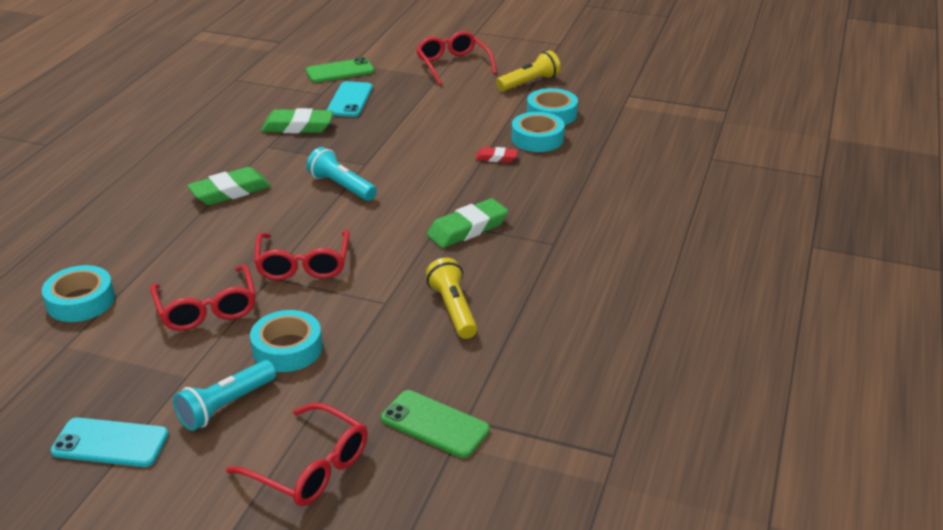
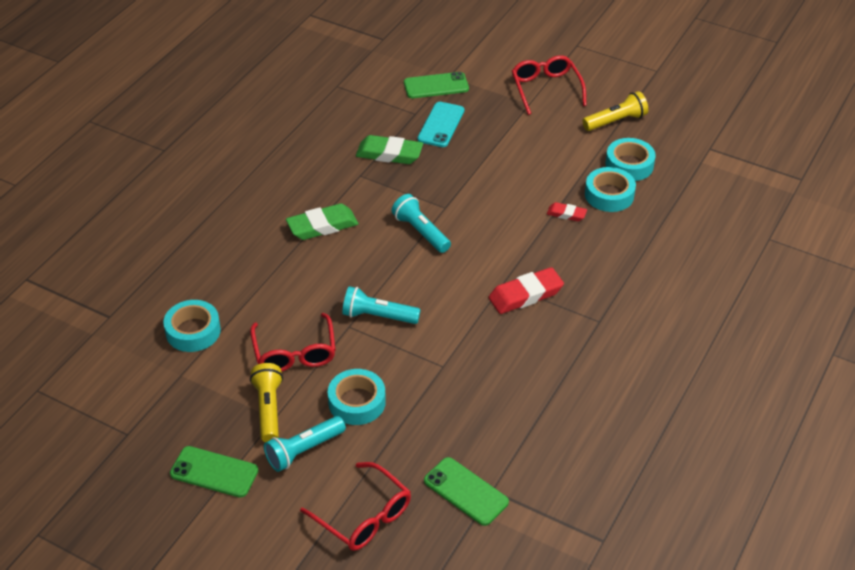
camera: 10 degrees right, 10 degrees up
(110, 443) = (214, 472): turquoise phone -> green phone
(303, 264) = (378, 316): red glasses -> turquoise flashlight
(453, 309) = (498, 381): yellow flashlight -> yellow flashlight (268, 409)
(467, 229) = (525, 295): green eraser -> red eraser

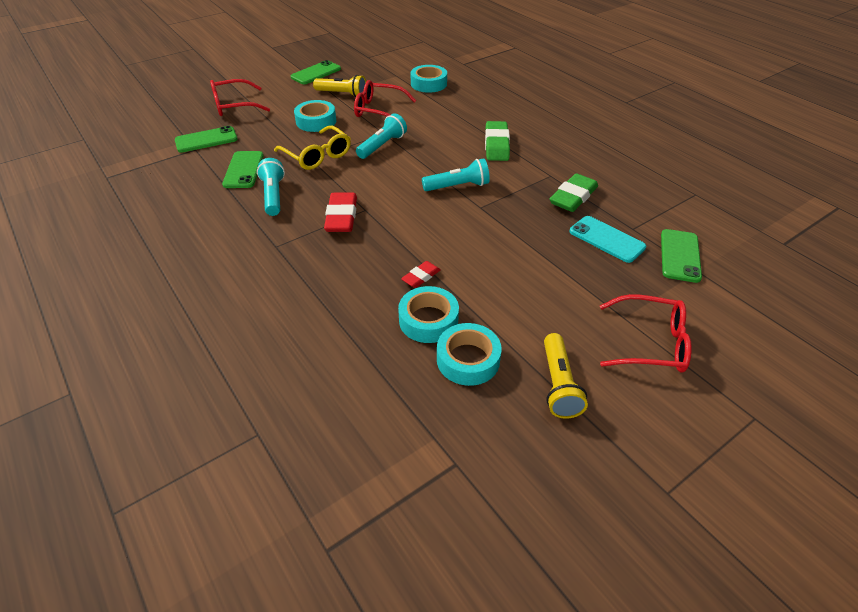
camera: 115 degrees right, 0 degrees up
(304, 450) = (300, 98): turquoise flashlight -> turquoise flashlight (273, 196)
(433, 363) = (317, 155): none -> yellow glasses
(502, 415) = (243, 170): none -> green phone

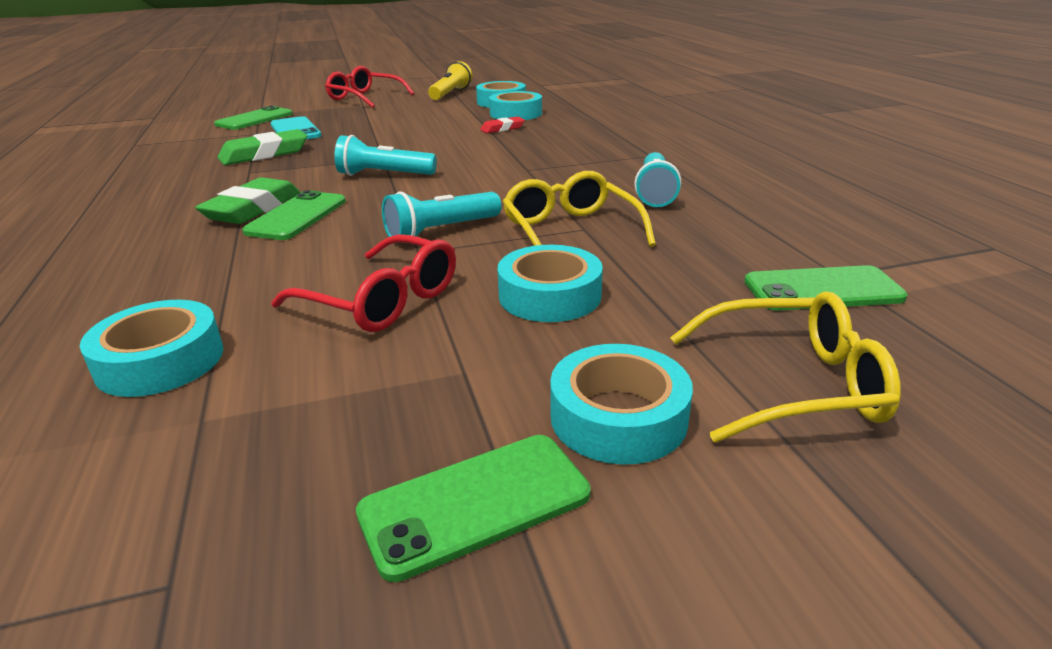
camera: 160 degrees left, 15 degrees down
(234, 105) = (792, 384): red glasses -> yellow glasses
(243, 170) = (712, 227): green phone -> green phone (297, 216)
(285, 91) = (618, 417): none -> turquoise tape
(341, 217) = (561, 166): red eraser -> none
(342, 94) = (438, 368): yellow flashlight -> none

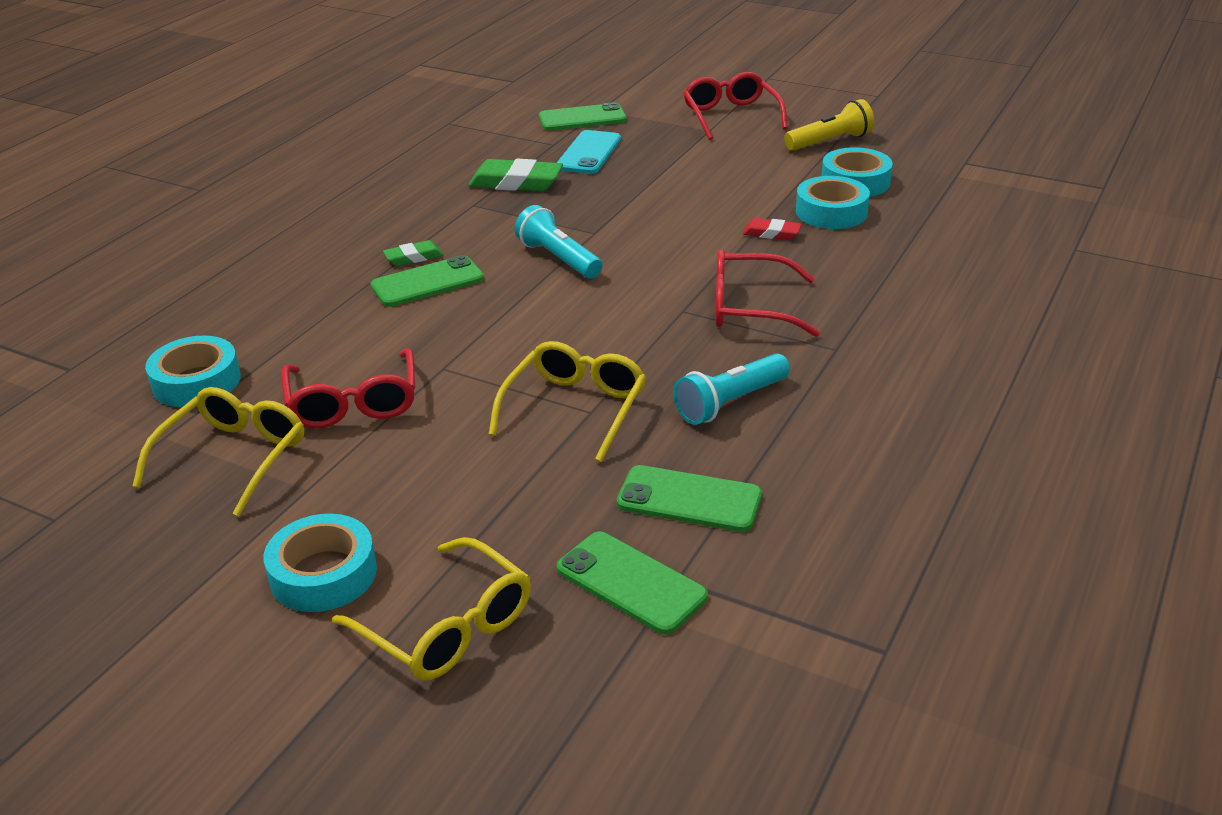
camera: 45 degrees right, 5 degrees up
(253, 209) = (414, 257): green eraser -> green eraser, size x0.56
(332, 391) = (233, 458): none -> yellow glasses
(441, 231) = (490, 354): turquoise flashlight -> none
(475, 503) = (190, 568): green phone -> green phone (689, 499)
(549, 296) = (448, 462): turquoise tape -> none
(564, 156) = (750, 307): none -> red glasses

